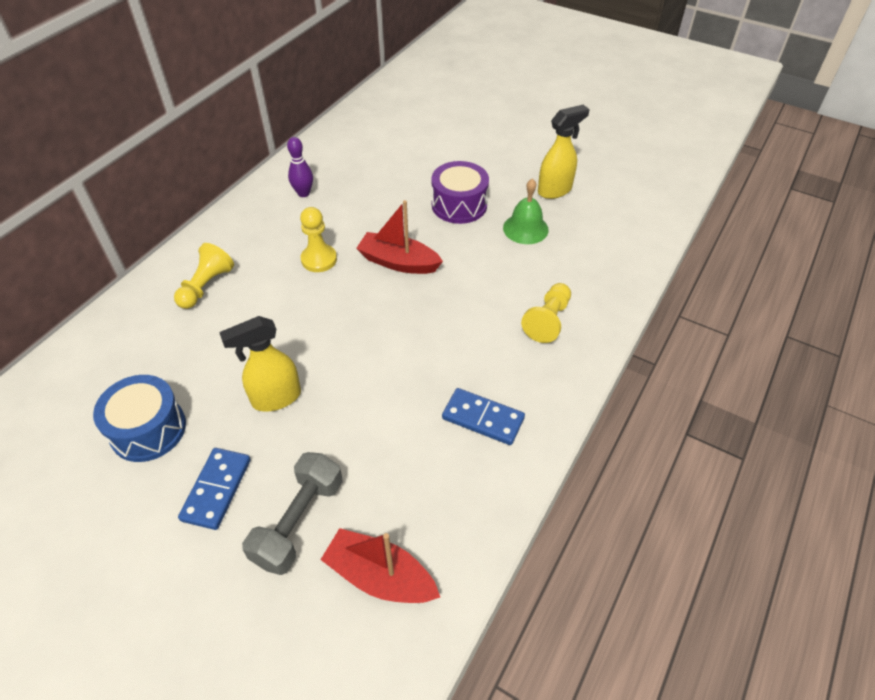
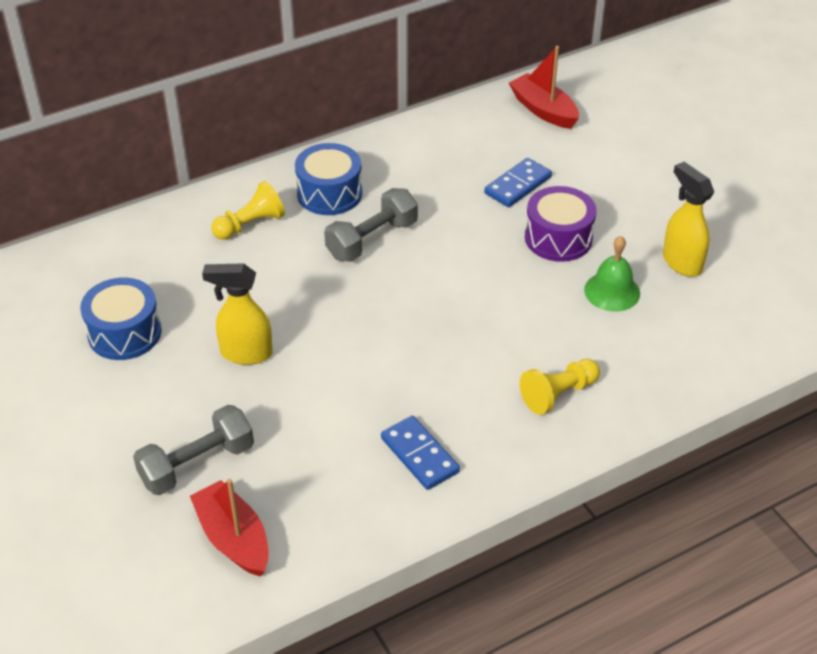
camera: 30 degrees right, 5 degrees down
(217, 490) = (148, 407): blue domino -> blue domino (518, 185)
(258, 236) = (329, 193): none -> blue drum
(303, 193) = (403, 165): purple bowling pin -> none
(319, 259) = (372, 240): yellow pawn -> grey dumbbell
(398, 262) = (449, 273): red boat -> red boat (543, 110)
(555, 190) = (681, 262): yellow spray bottle -> yellow spray bottle turned 120 degrees counterclockwise

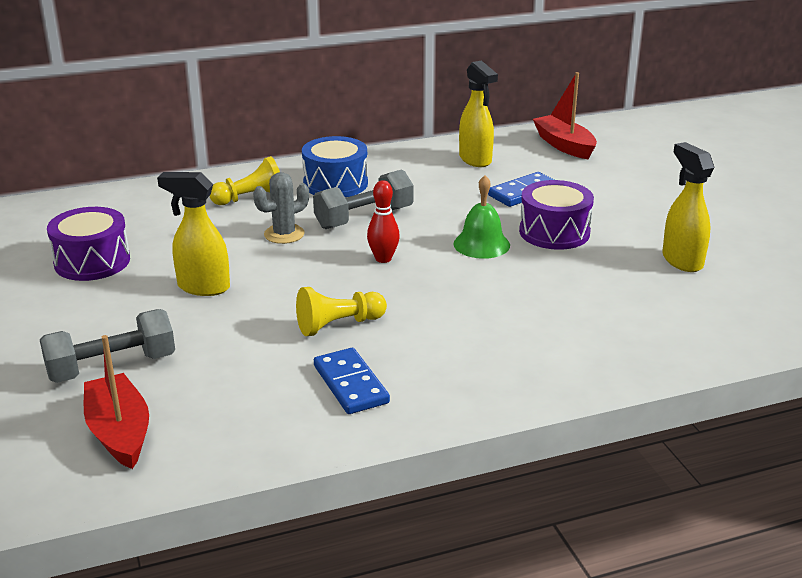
camera: 10 degrees right, 15 degrees down
(124, 333) = (92, 262): blue drum -> purple drum
(300, 272) = (284, 234): none -> grey cactus
(406, 294) = (383, 259): none -> red bowling pin
(460, 142) = (475, 160): none -> yellow spray bottle
(558, 394) = (520, 350): yellow pawn -> yellow pawn (338, 325)
(612, 291) = (601, 276): green bell -> green bell (481, 244)

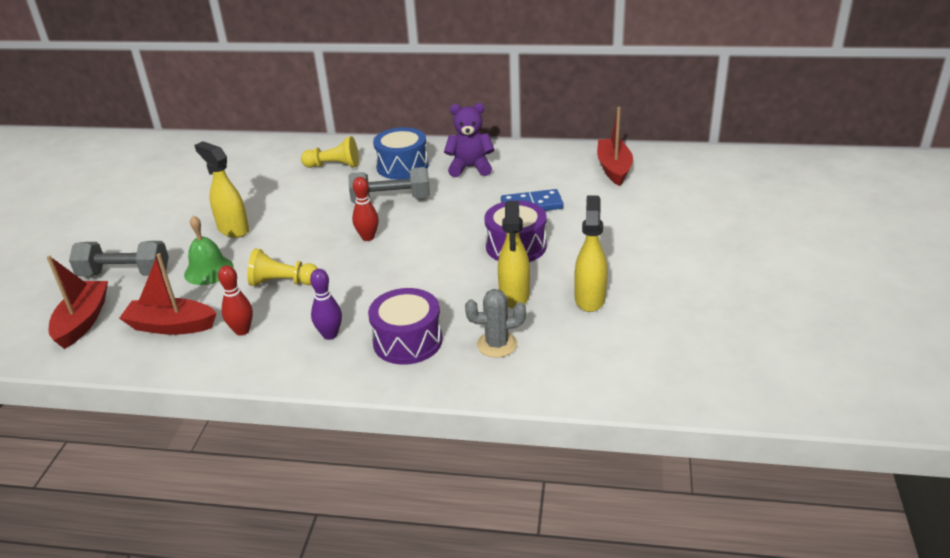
camera: 30 degrees right, 5 degrees up
(92, 262) = (191, 193): purple drum -> purple drum (407, 341)
(252, 404) = (171, 326): none -> red boat
(284, 234) = (325, 200): grey cactus -> grey cactus (497, 344)
(351, 384) = (242, 331): blue domino -> red bowling pin
(415, 171) = (470, 168): none -> purple teddy bear
(460, 360) = (330, 335): none -> purple bowling pin
(475, 160) = (527, 167): yellow spray bottle -> yellow spray bottle (514, 296)
(481, 244) = (449, 243): green bell -> green bell (208, 270)

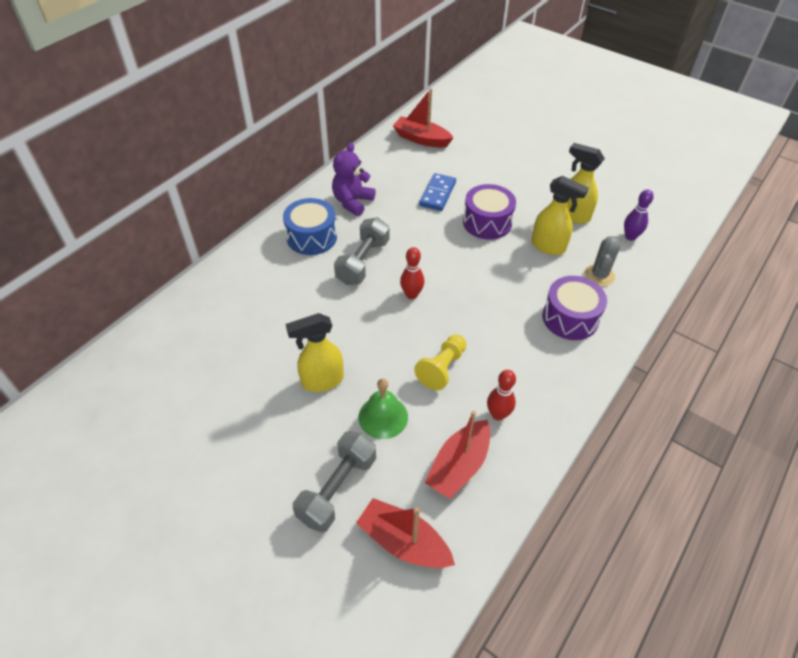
camera: 65 degrees left, 15 degrees up
(330, 335) = (537, 359): purple bowling pin -> purple bowling pin (630, 237)
(334, 166) = (266, 278): yellow pawn -> none

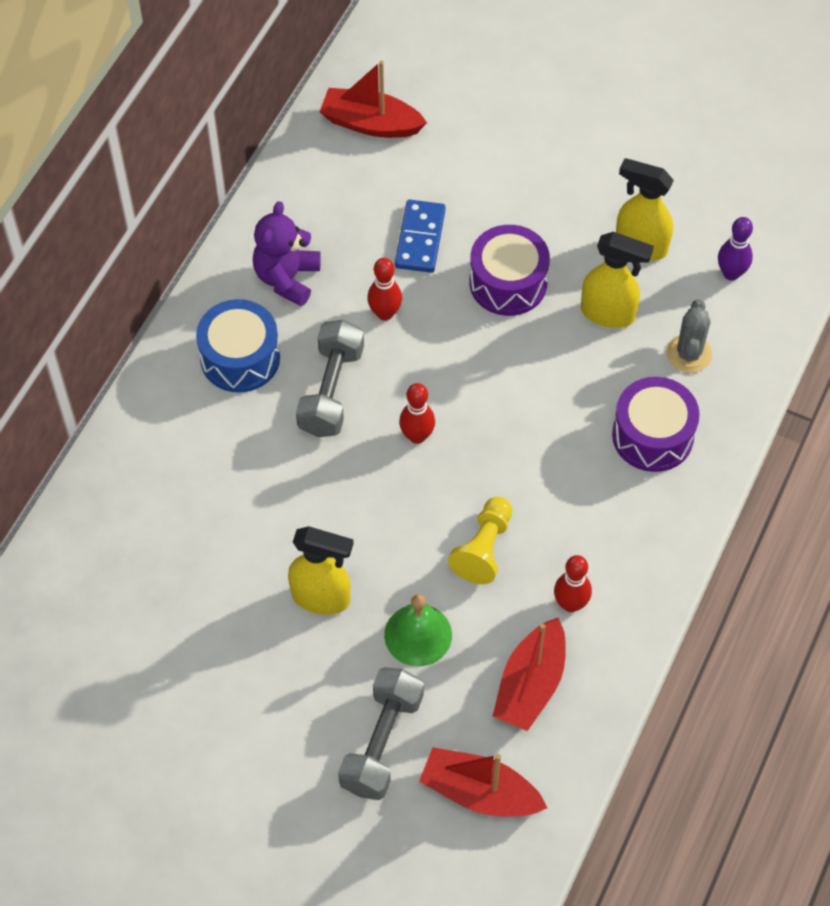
camera: 10 degrees left, 10 degrees up
(322, 381) = (321, 597): yellow spray bottle -> yellow spray bottle turned 135 degrees counterclockwise
(407, 227) = (385, 313): none -> red bowling pin

